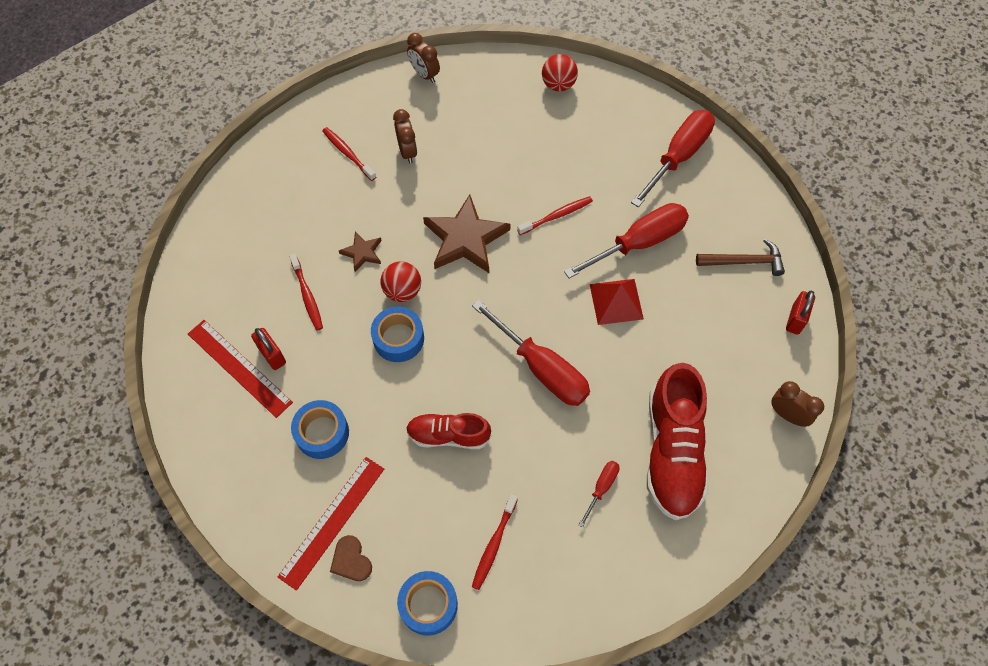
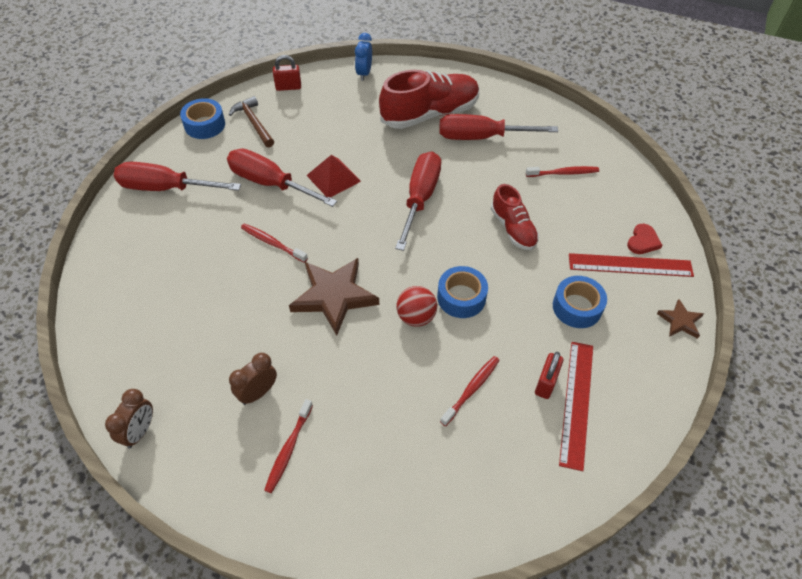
camera: 120 degrees left, 10 degrees down
(351, 560) = (643, 241): brown heart -> red heart
(362, 252) = (398, 369): brown star -> brown star (680, 321)
(428, 605) = (628, 188): blue tape -> blue tape (204, 125)
(558, 85) = (110, 302): red ball -> none
(601, 488) = (482, 137): red screwdriver -> red screwdriver, size x2.14
(787, 415) = (364, 73): brown clock -> blue clock

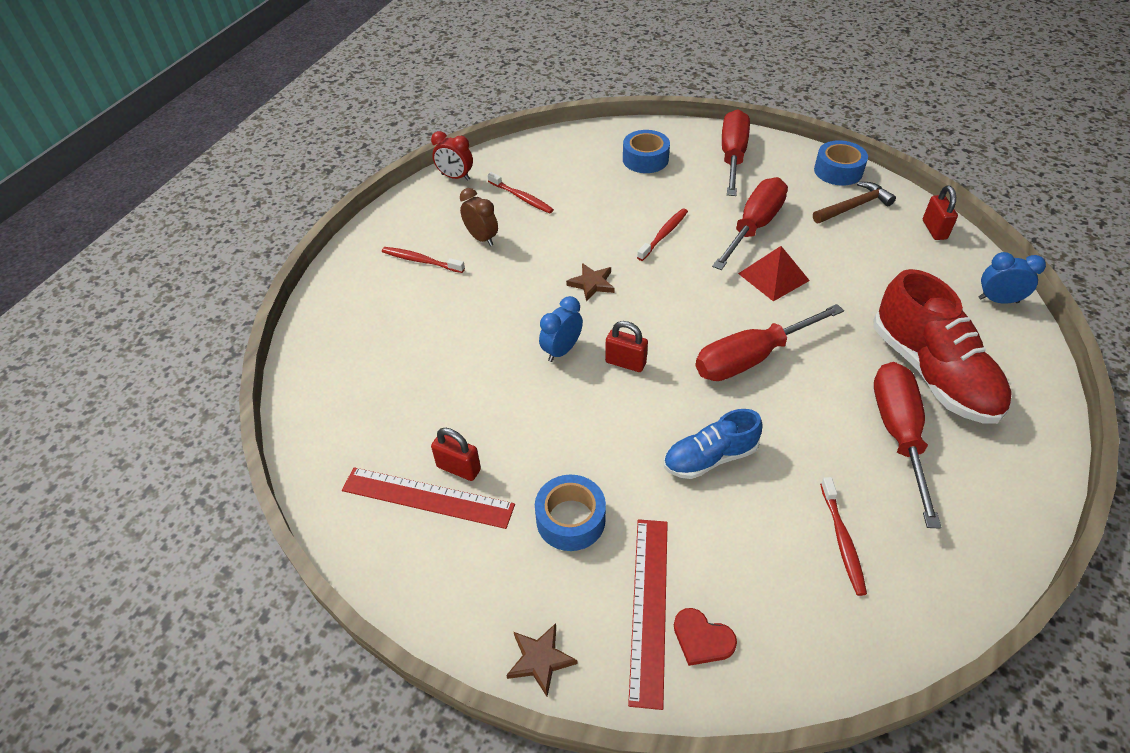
camera: 95 degrees right, 5 degrees down
(140, 431) = (455, 177): brown clock -> red clock
(334, 296) = (592, 284): brown star -> brown star, size x0.50
(416, 317) = (561, 350): red ball -> blue clock
(420, 199) = (752, 358): red screwdriver -> red screwdriver turned 135 degrees clockwise
(428, 273) = (625, 363): none -> red padlock
(461, 297) = (589, 393): blue tape -> blue tape (645, 159)
(471, 389) = (461, 396): red toothbrush -> red toothbrush (521, 198)
(513, 228) = (709, 458): red shoe -> blue shoe

